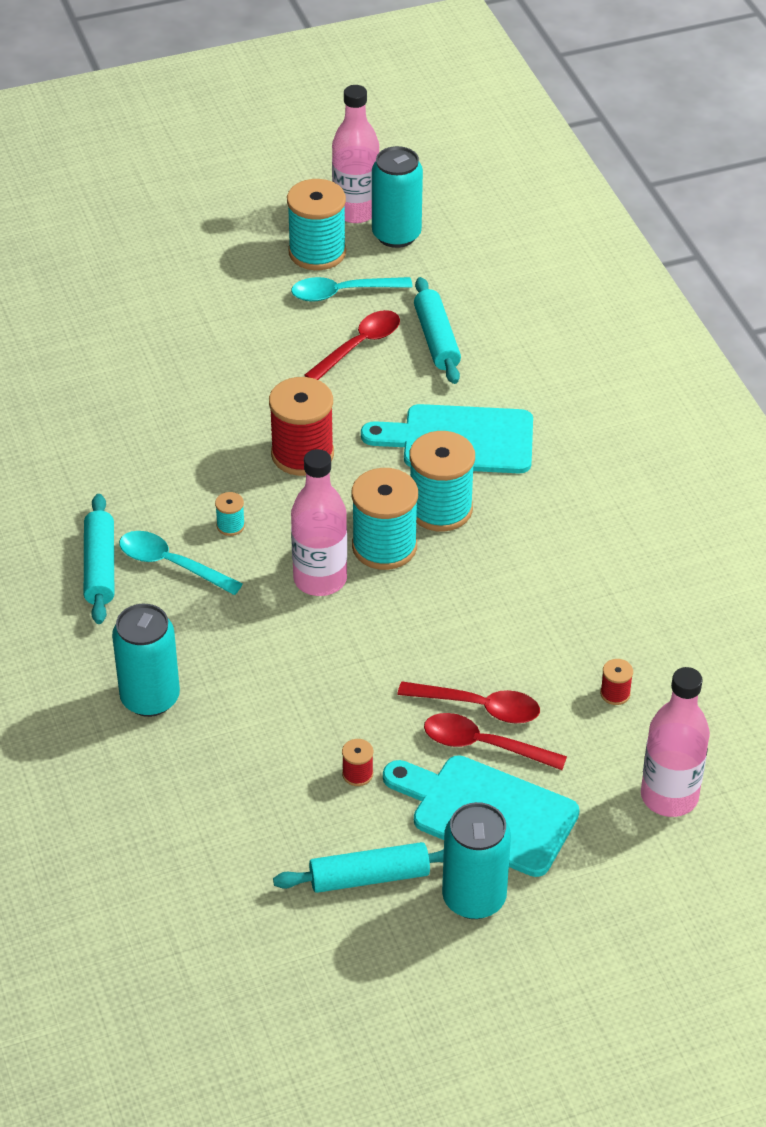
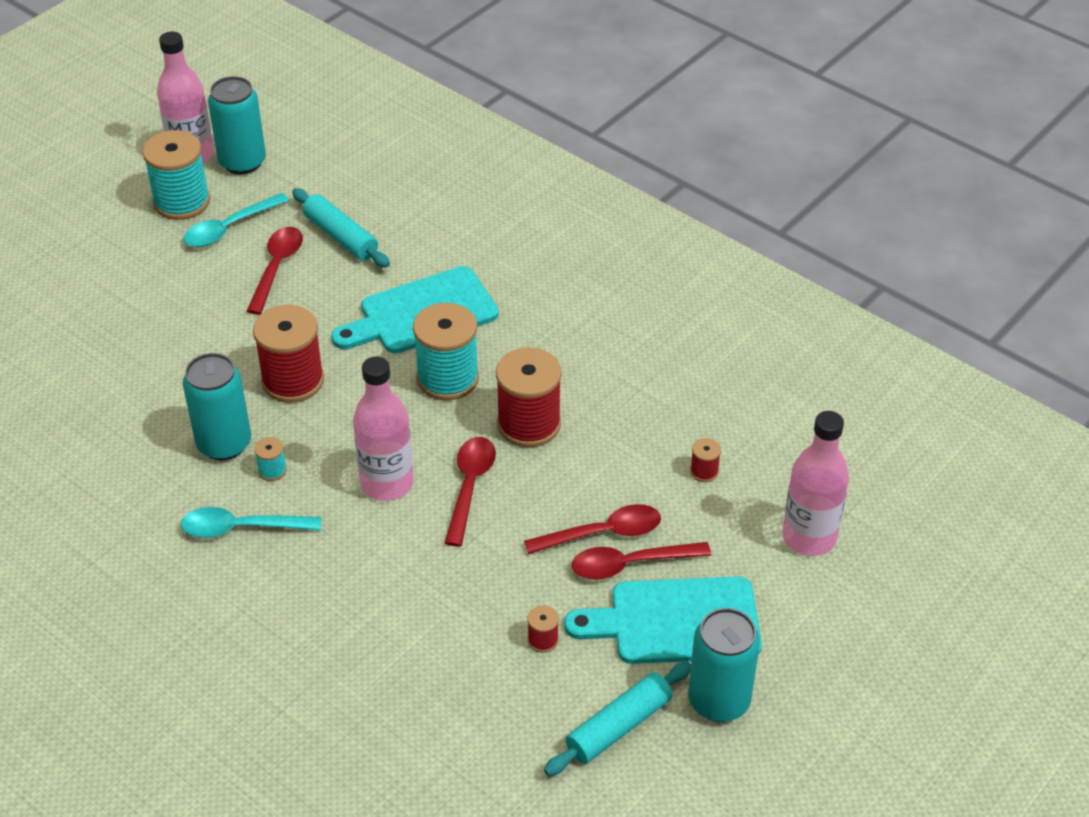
camera: 30 degrees left, 0 degrees up
(100, 567) = (175, 560): turquoise rolling pin -> none
(150, 698) = (308, 659): turquoise can -> turquoise can (224, 444)
(384, 546) = (423, 431): turquoise spool -> none
(390, 614) = (470, 487): none -> red spoon
(484, 581) = (529, 424): none -> red spool

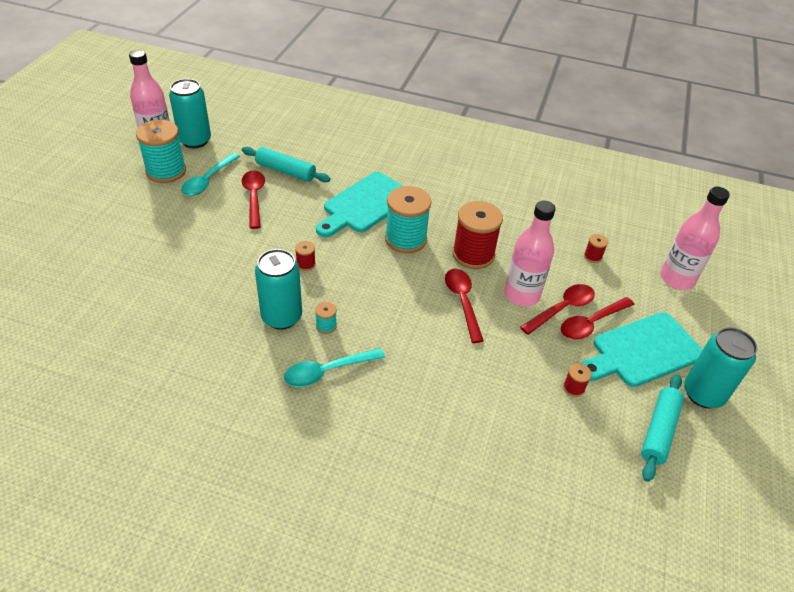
camera: 25 degrees left, 0 degrees up
(293, 380) = (306, 264): red spool -> red spool, size x0.44
(387, 483) = (408, 314): pink bottle -> pink bottle (521, 295)

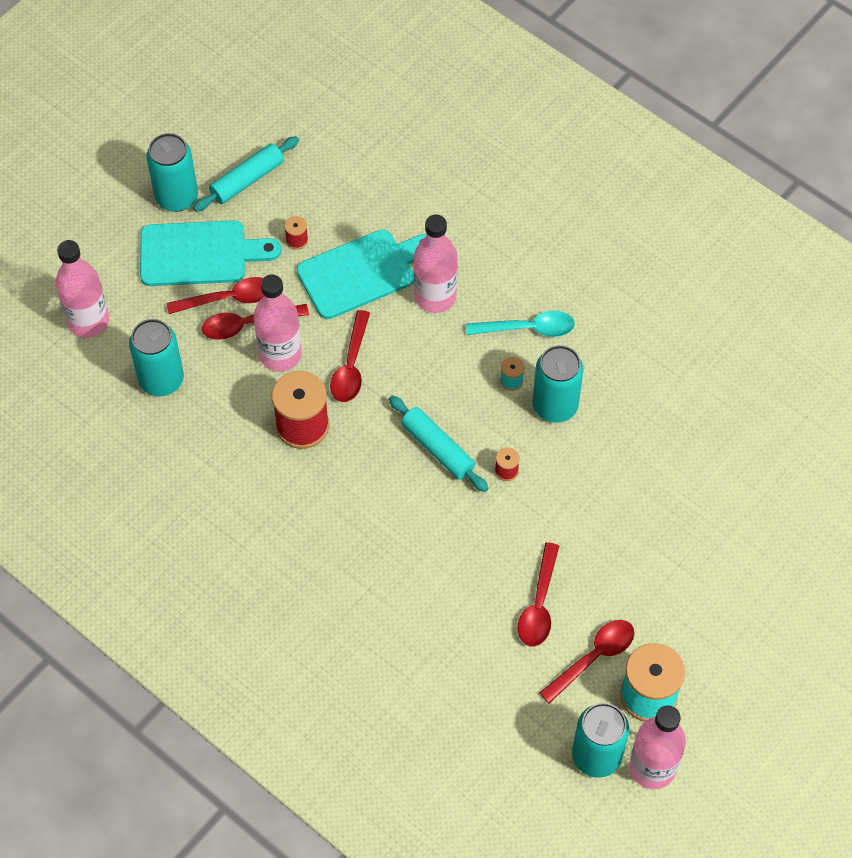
camera: 155 degrees left, 15 degrees up
(208, 180) = (593, 658): turquoise spoon -> red spoon
(285, 171) = (482, 646): turquoise rolling pin -> turquoise rolling pin (437, 448)
(365, 204) = (398, 547): turquoise cutting board -> turquoise cutting board (362, 272)
(405, 239) = (372, 473): turquoise spool -> none
(423, 375) = (435, 297): none -> pink bottle
(592, 256) = (161, 380): red spool -> turquoise can

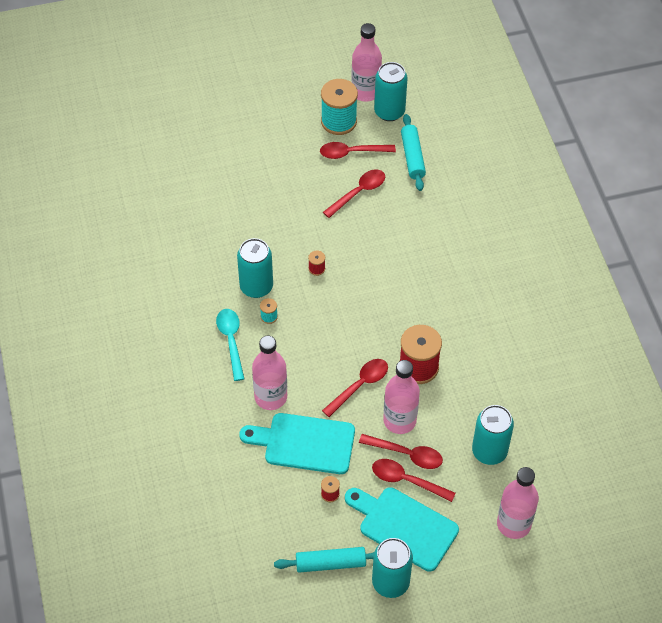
camera: 145 degrees left, 5 degrees down
(437, 448) = (346, 304): turquoise rolling pin -> turquoise rolling pin (412, 157)
(527, 329) = (231, 341): turquoise spoon -> turquoise spoon turned 45 degrees clockwise

